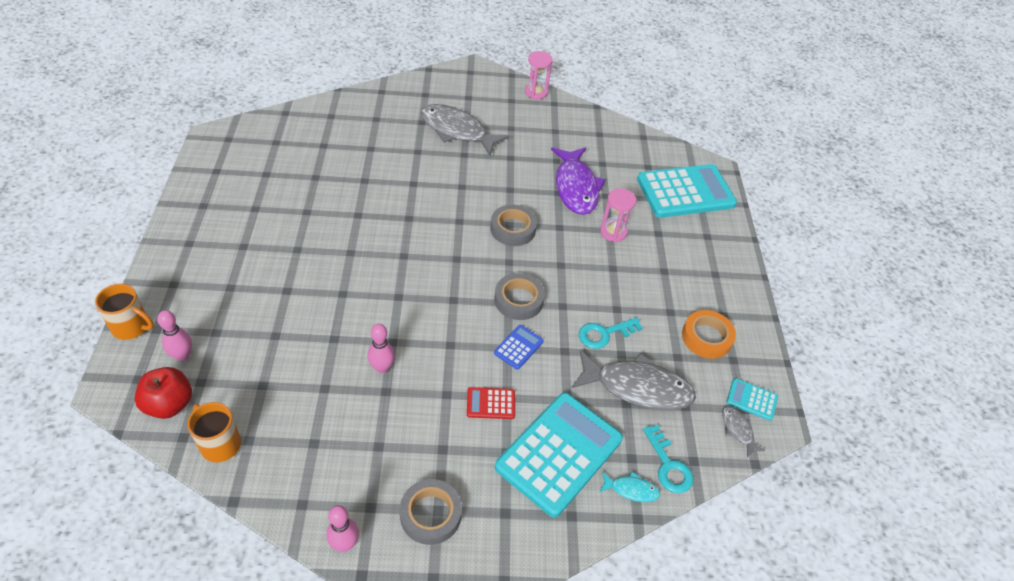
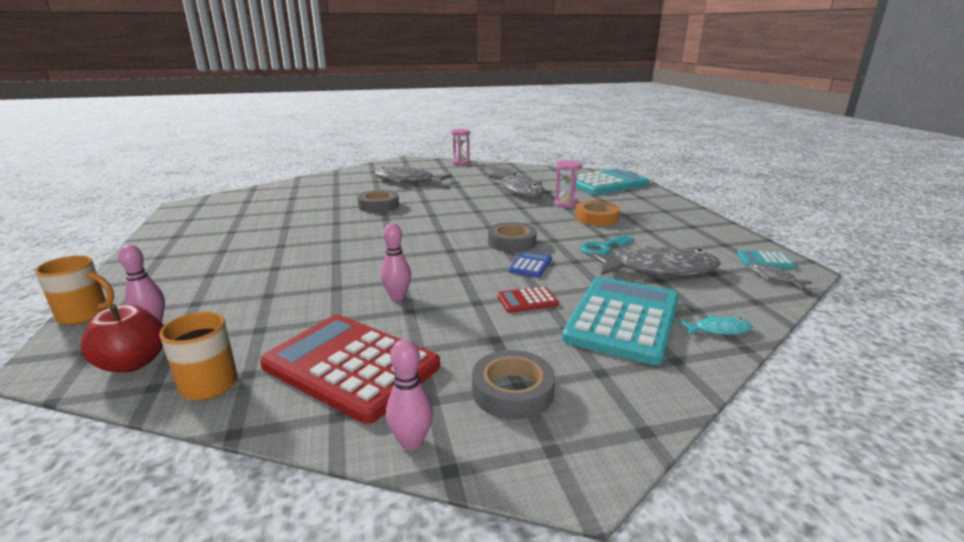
camera: 10 degrees left, 25 degrees down
(323, 452) = (351, 366): none -> red calculator
(513, 229) = (481, 212): grey tape -> grey tape (378, 206)
(576, 187) = (520, 191): purple fish -> grey fish
(668, 465) = (737, 308): turquoise key -> none
(706, 337) = (691, 237): orange tape -> orange tape (596, 218)

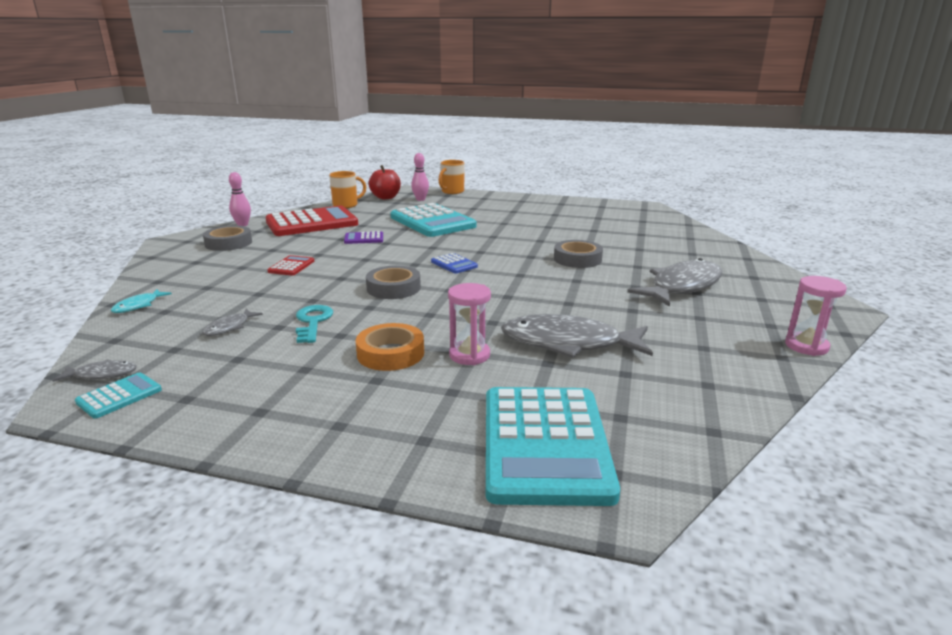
camera: 120 degrees right, 0 degrees up
(397, 297) = (364, 239): pink bowling pin -> purple calculator
(530, 265) = (337, 282): blue calculator -> blue calculator (454, 264)
(622, 319) = (214, 284): turquoise calculator -> turquoise calculator (432, 222)
(660, 269) = (229, 327): grey fish -> grey fish, size x0.45

